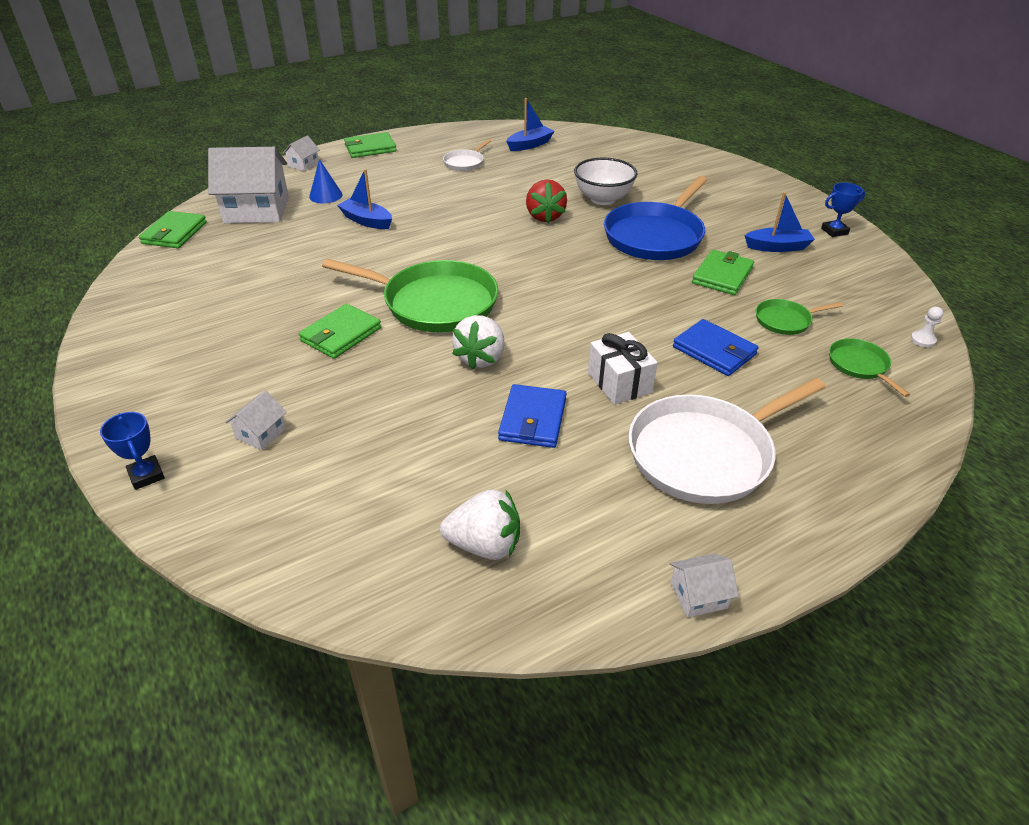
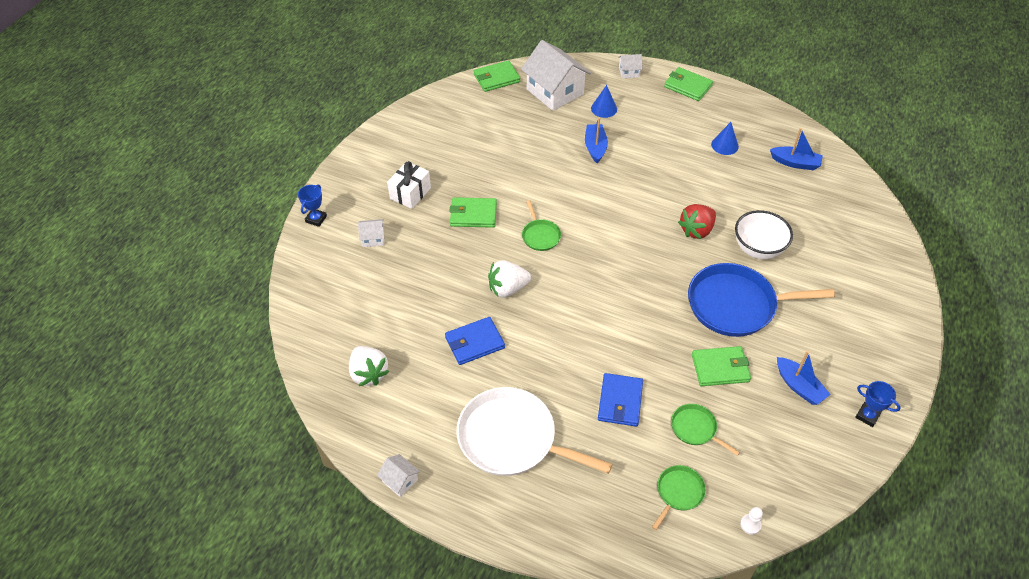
camera: 55 degrees right, 10 degrees up
(435, 303) = (540, 236): green pan -> green pan, size x0.48
(465, 163) = (724, 145): white pan -> blue cone
(619, 382) = (542, 367): white gift -> white gift (410, 193)

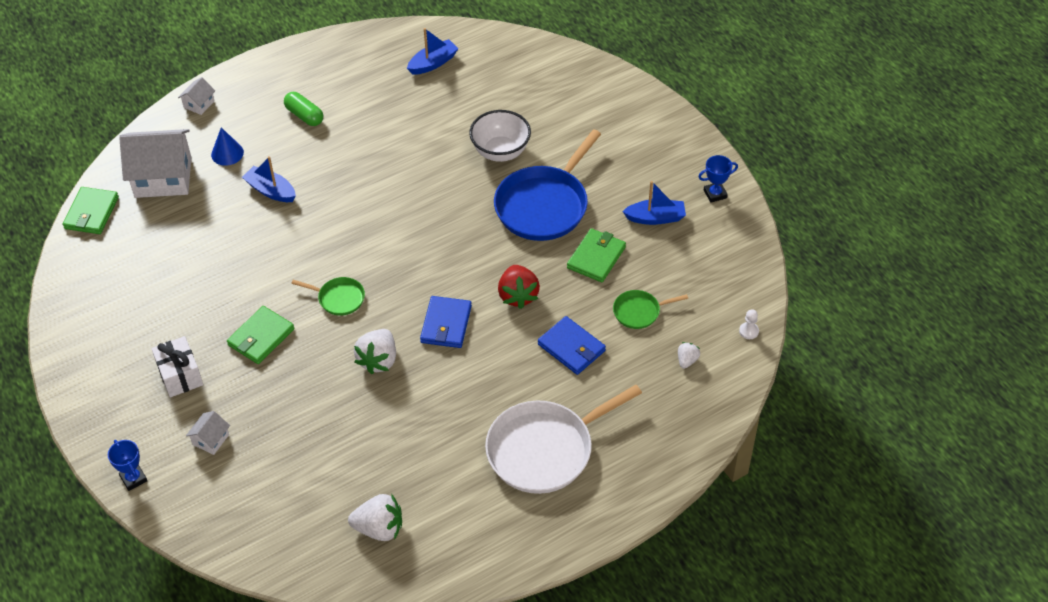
camera: 55 degrees left, 0 degrees up
(400, 481) = (519, 561): white house -> none
(474, 343) = (418, 421): blue wallet -> blue wallet (446, 324)
(674, 126) = (304, 115): none -> green capsule
(678, 492) = (687, 360): green pan -> white strawberry
(687, 86) = (265, 74): green wallet -> none
(696, 230) = (441, 180): red strawberry -> red strawberry (518, 295)
(724, 145) = (364, 96): blue cone -> none

